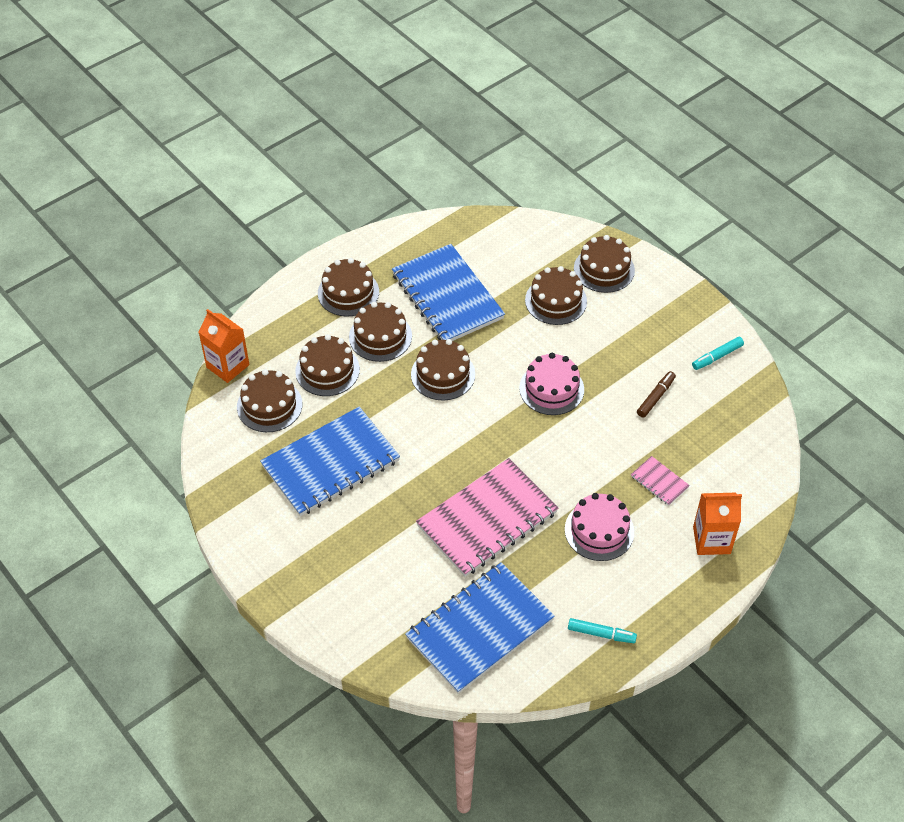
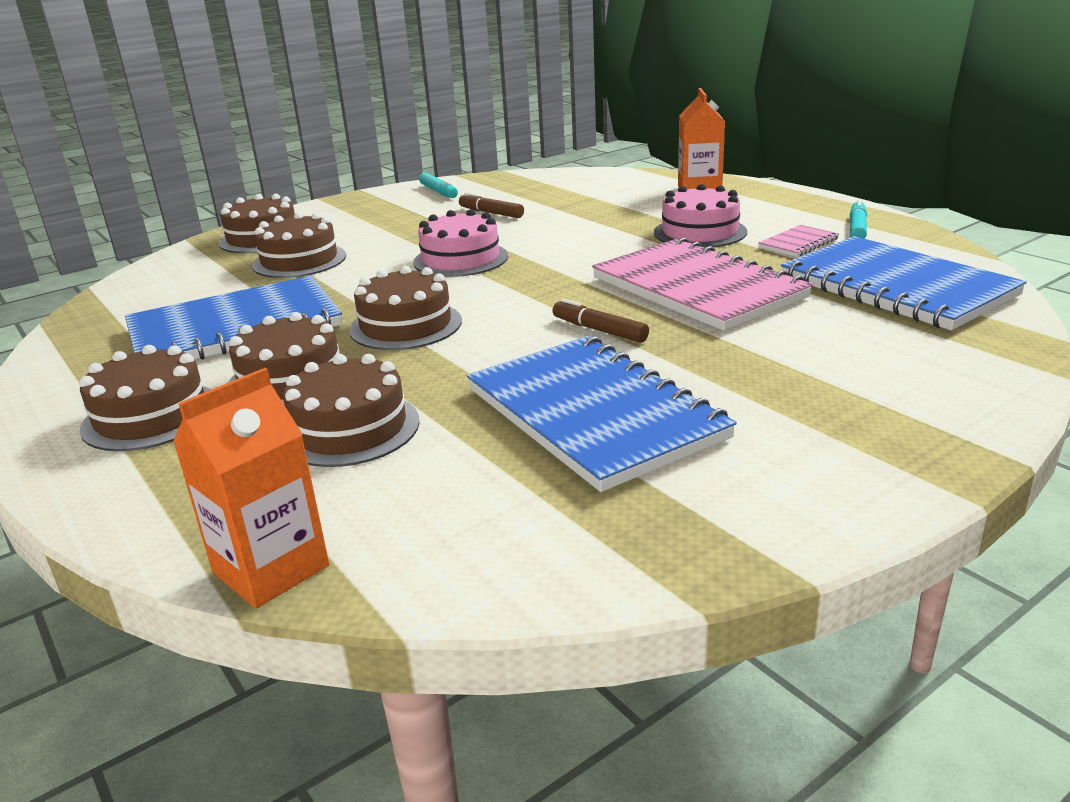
camera: 85 degrees left, 25 degrees down
(269, 405) = (424, 495): brown cake -> none
(427, 466) = (599, 330): none -> brown marker
(659, 482) = (620, 209): pink notebook -> pink notebook (798, 243)

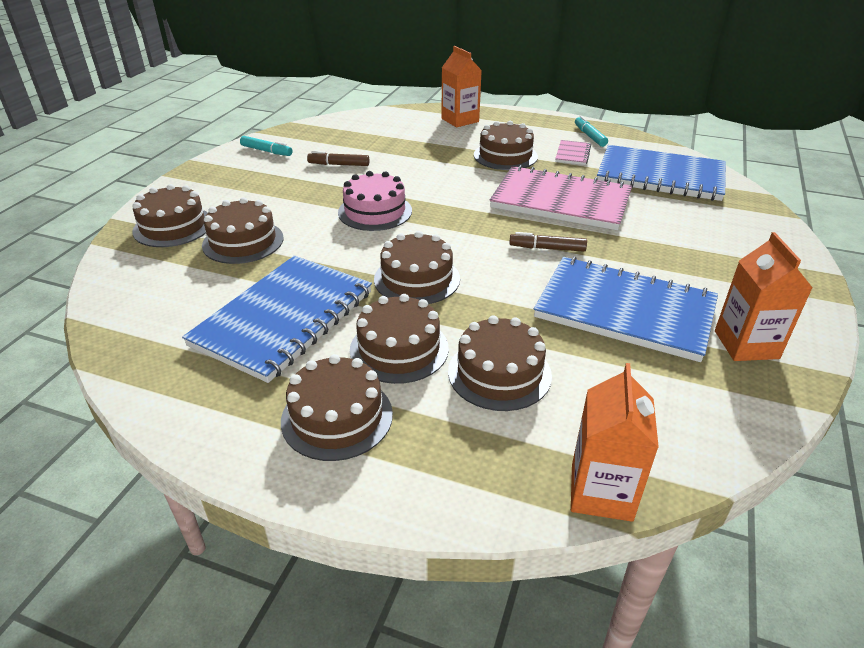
camera: 35 degrees left, 10 degrees up
(700, 232) = (505, 156): pink cake -> brown cake
(705, 496) = (746, 344): none -> orange carton

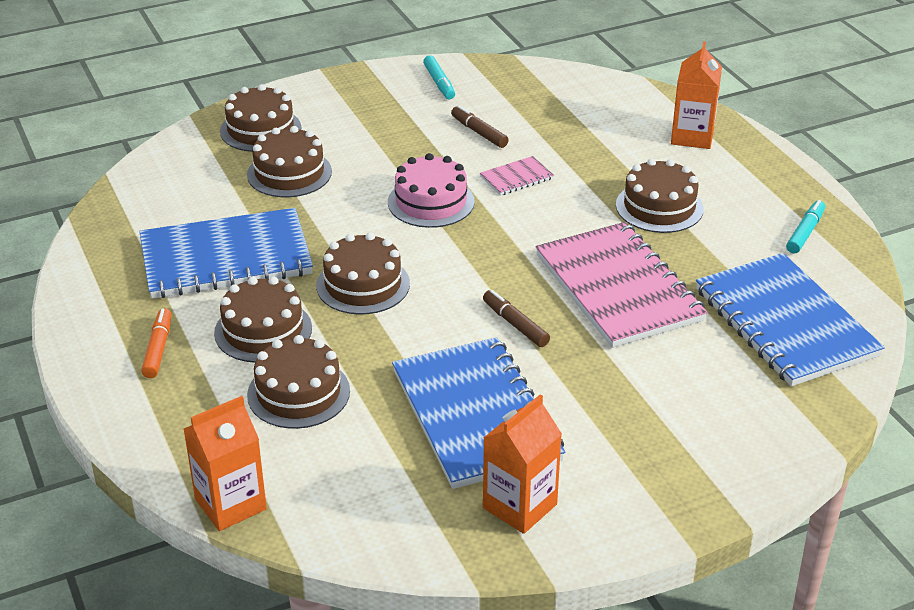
camera: 45 degrees right, 0 degrees up
(337, 417) = (158, 349): brown cake -> orange marker
(572, 154) = (738, 243): pink notebook -> pink notebook (516, 178)

